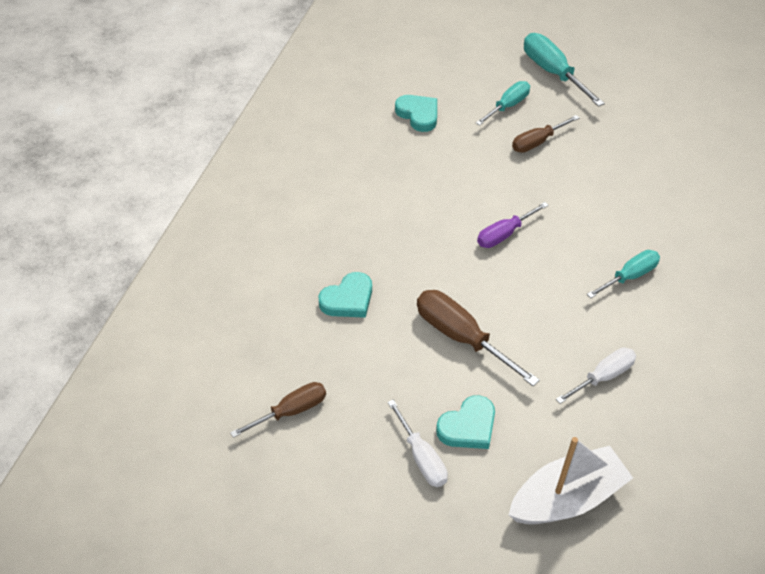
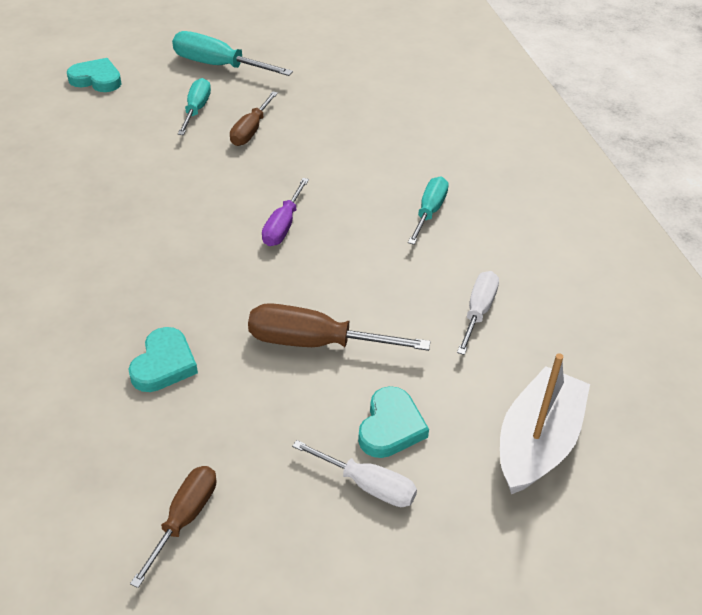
camera: 35 degrees left, 5 degrees down
(418, 115) = (107, 151): turquoise heart -> turquoise heart (97, 79)

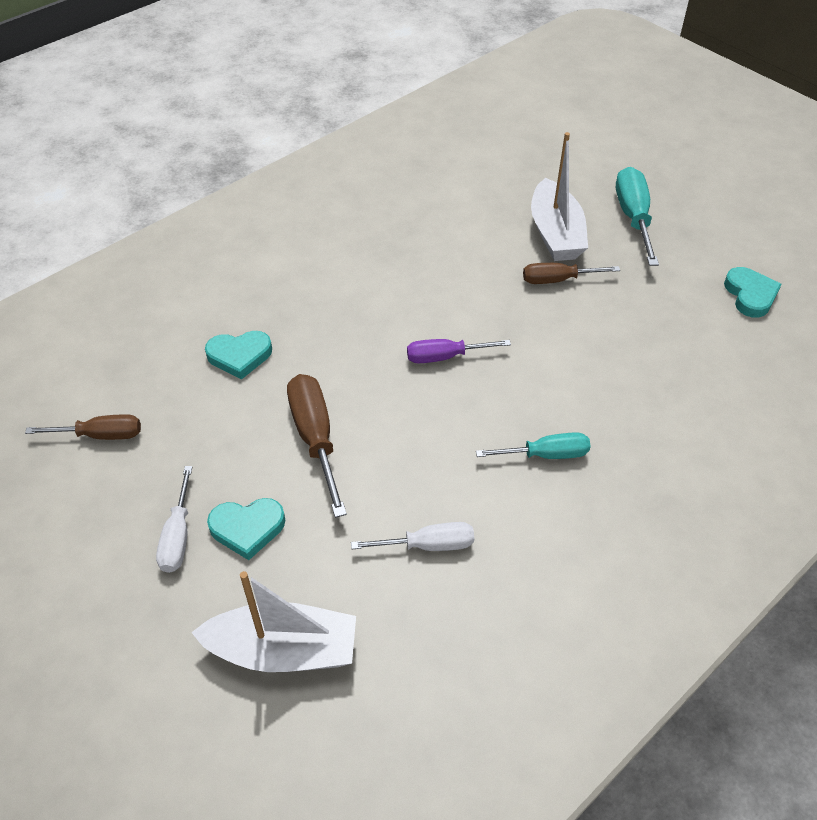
camera: 65 degrees right, 5 degrees up
(97, 79) = (541, 159): turquoise heart -> turquoise heart (750, 295)
(196, 110) = (555, 234): turquoise screwdriver -> white boat

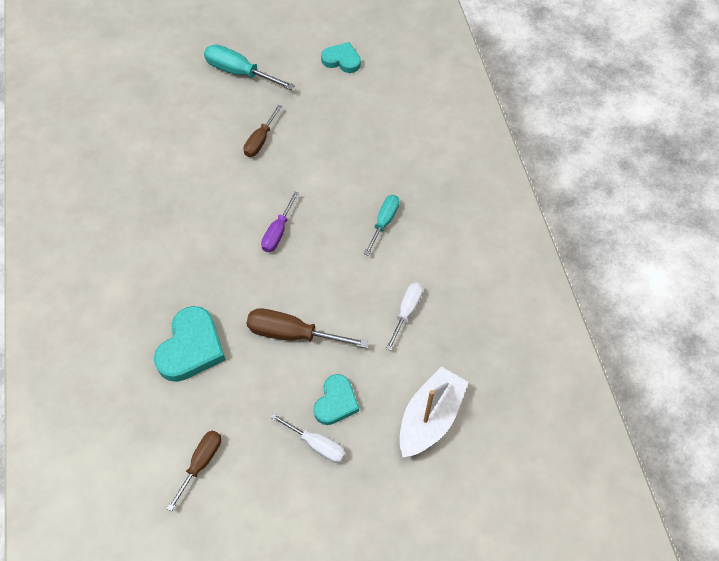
camera: 60 degrees left, 10 degrees up
(239, 356) = (191, 348): turquoise heart -> turquoise heart, size x1.56
(555, 234) = (221, 118): white boat -> none

